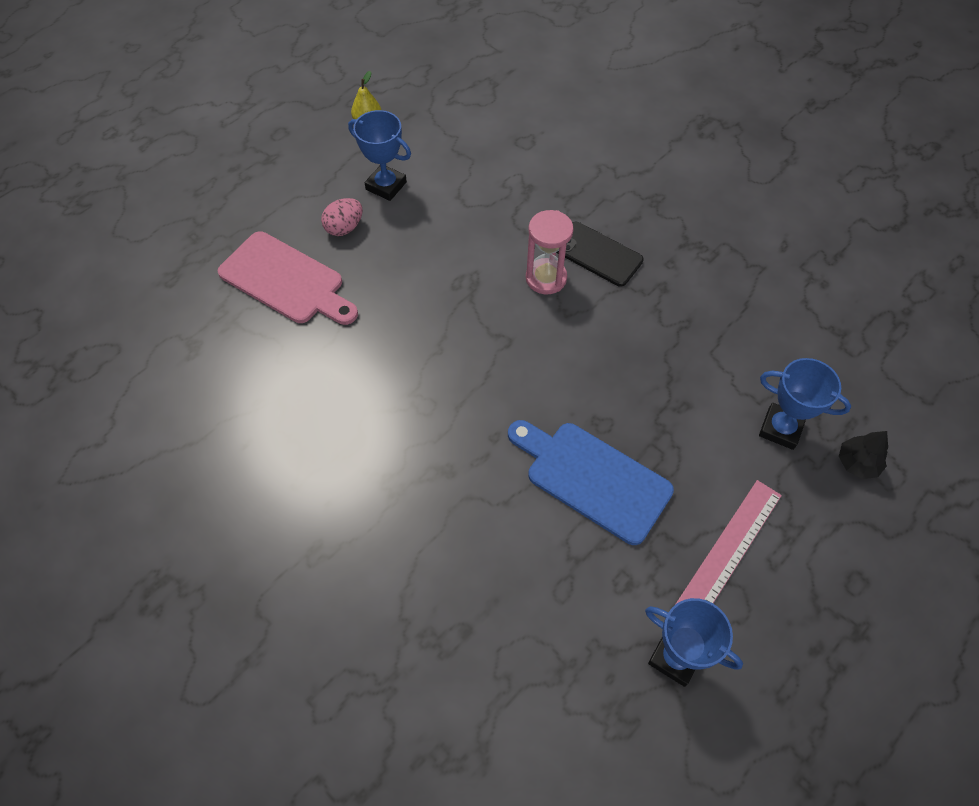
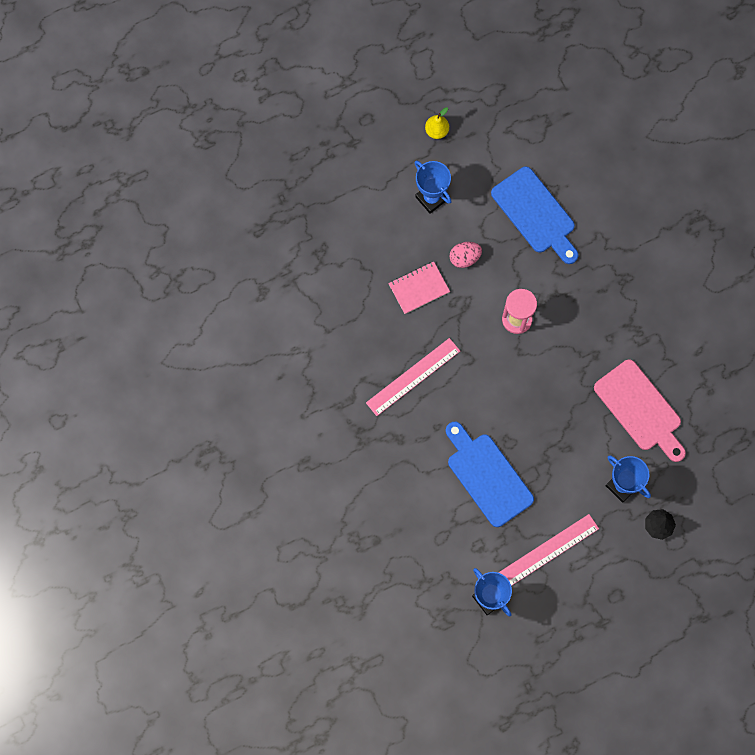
camera: 20 degrees right, 15 degrees up
(286, 281) = (337, 259): pink cutting board -> pink cutting board (640, 409)
(344, 228) = (390, 227): pink egg -> pink egg (464, 258)
(406, 281) = (419, 288): none -> pink notebook
(437, 385) = (413, 377): none -> pink ruler
(518, 167) = (535, 214): none -> blue cutting board
(597, 254) = (561, 312): black phone -> none

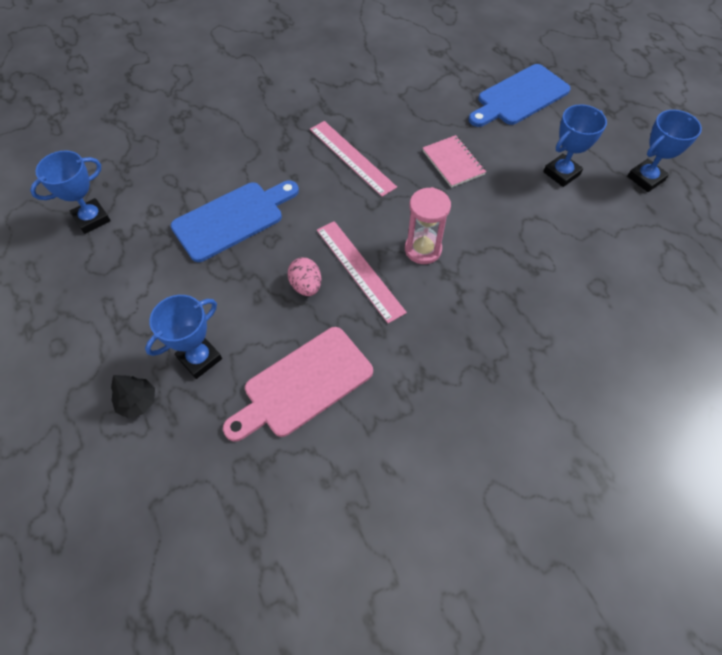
camera: 90 degrees right, 15 degrees down
(436, 131) = (645, 178): yellow pear -> blue trophy
(464, 258) = (494, 202): pink egg -> pink egg (306, 286)
(535, 214) = (563, 271): blue cutting board -> blue cutting board (519, 97)
(548, 551) = (132, 276): pink ruler -> pink ruler (359, 270)

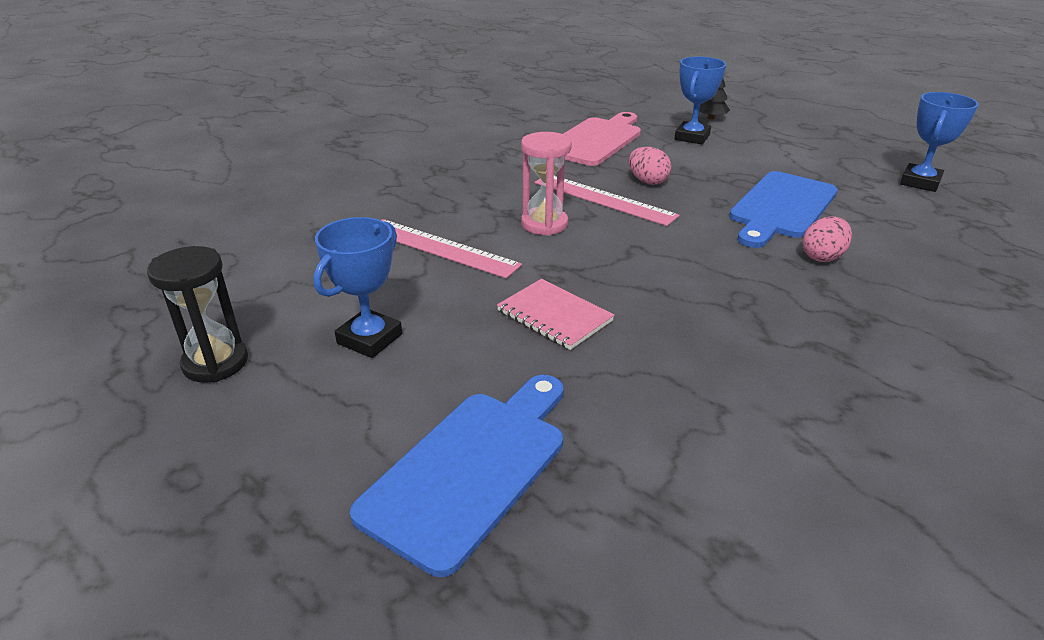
camera: 160 degrees right, 25 degrees down
(259, 164) = (822, 257): none -> pink egg
(351, 157) = (711, 290): pink ruler -> pink ruler (440, 247)
(645, 178) = (215, 363): blue trophy -> black hourglass

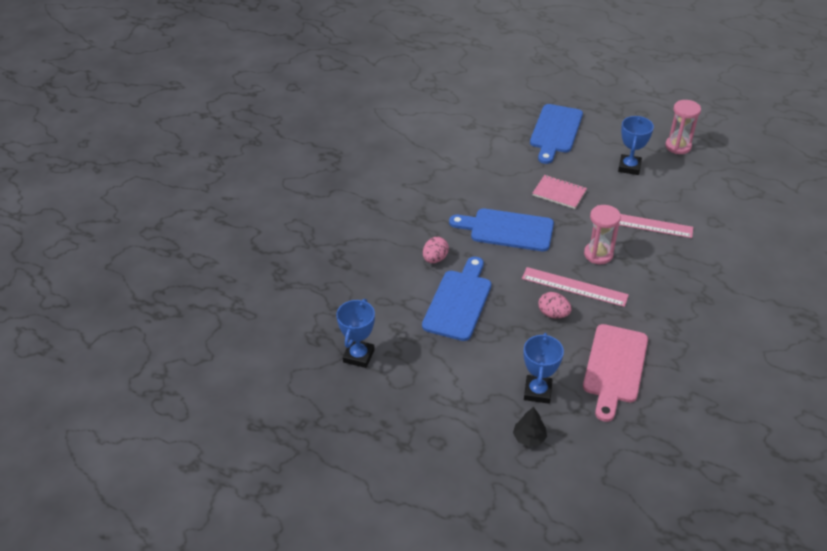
camera: 165 degrees right, 10 degrees up
(215, 363) = (678, 146): black hourglass -> pink hourglass
(684, 275) = (507, 230): none -> blue cutting board

